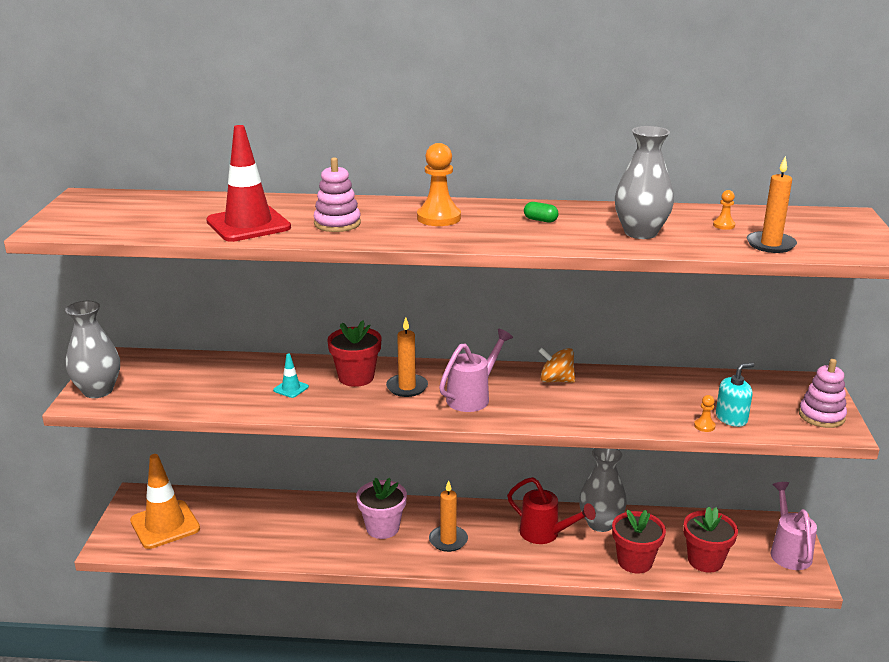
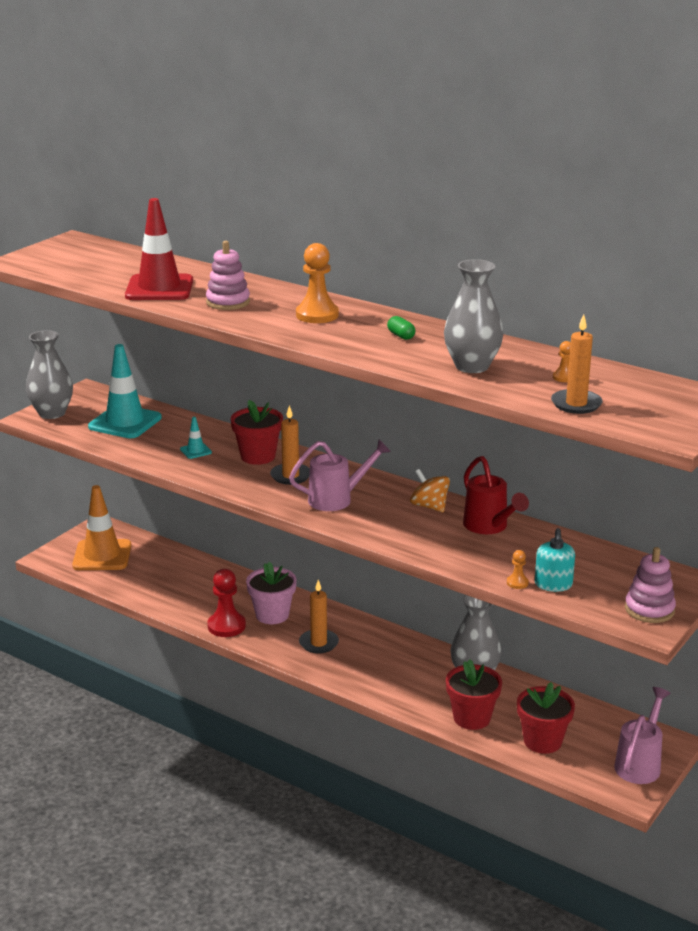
camera: 30 degrees right, 0 degrees up
(188, 379) = (125, 422): none -> turquoise traffic cone
(351, 554) = (226, 626): none -> red pawn
(545, 534) = (411, 667): red watering can -> red watering can (489, 527)
(731, 418) = (553, 584): turquoise soap dispenser -> turquoise soap dispenser turned 90 degrees clockwise

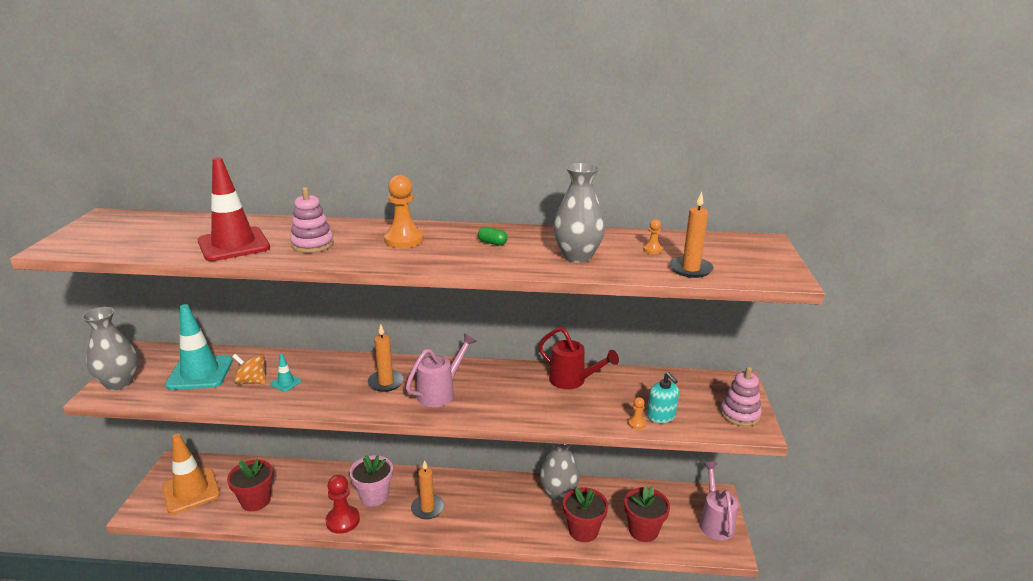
camera: 30 degrees left, 0 degrees up
(258, 456) = (344, 372): red flower pot -> red flower pot (256, 501)
(429, 506) = (515, 377): orange spinning top -> orange spinning top (251, 381)

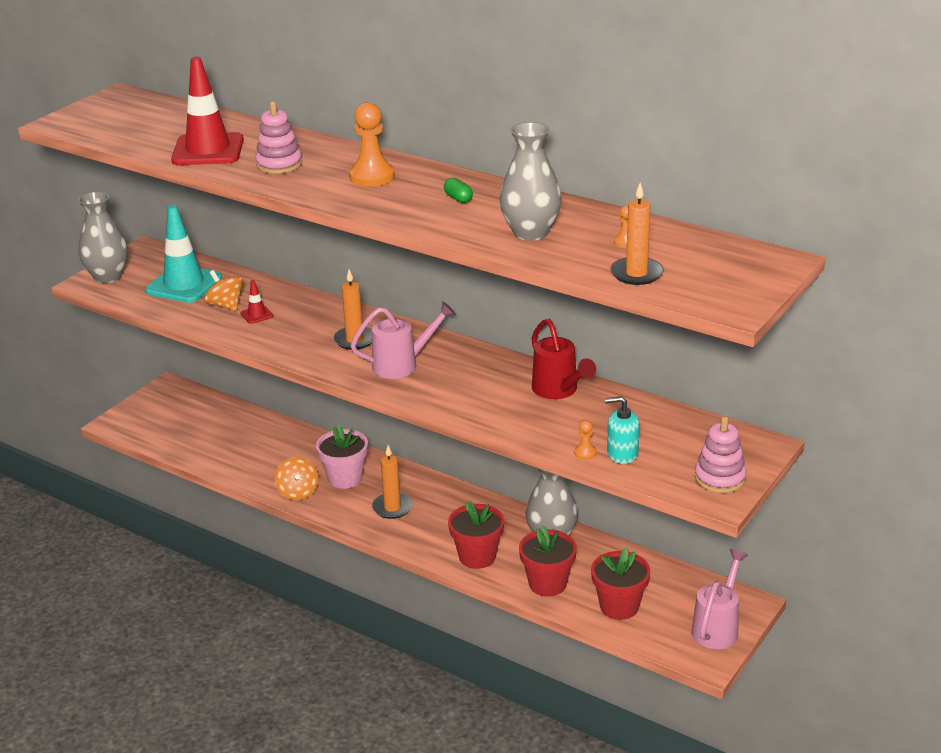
camera: 30 degrees right, 5 degrees up
(191, 491) = (170, 419): orange traffic cone -> none
(256, 501) = (225, 446): red flower pot -> red flower pot (477, 556)
(286, 382) = (257, 315): turquoise traffic cone -> red traffic cone
(343, 520) = (298, 492): red pawn -> orange spinning top
(661, 416) = (622, 453): turquoise soap dispenser -> turquoise soap dispenser turned 90 degrees clockwise

